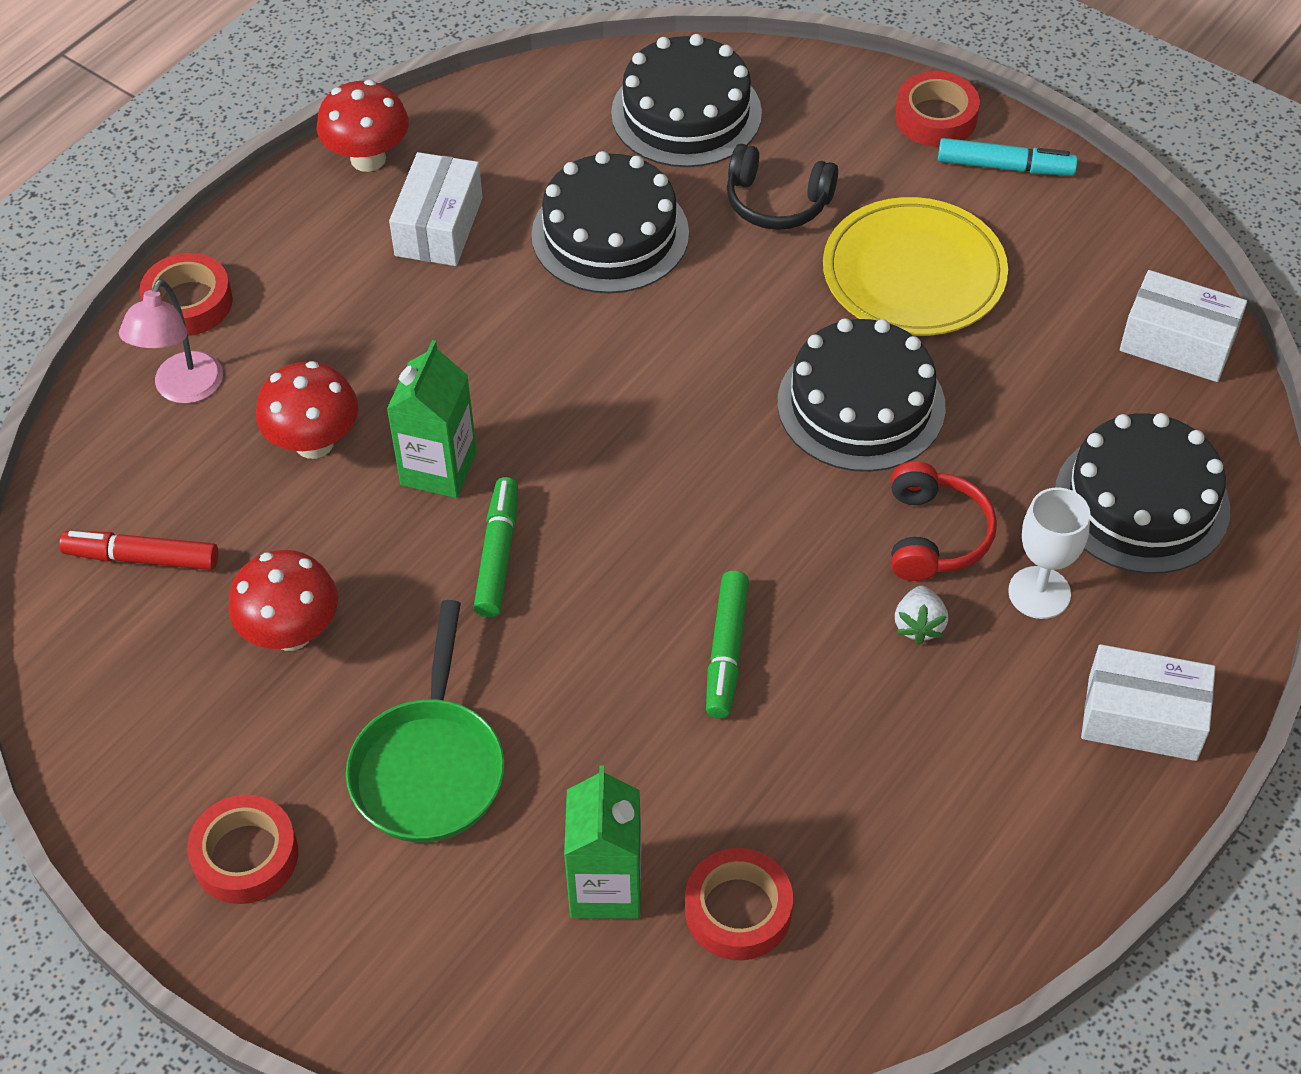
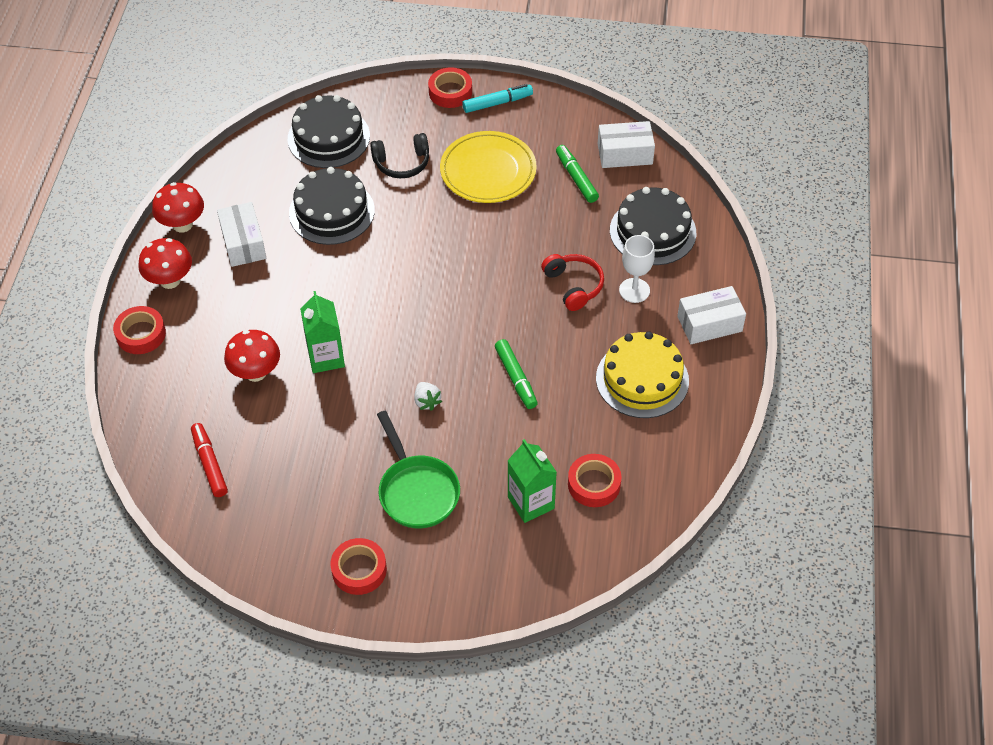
camera: 30 degrees left, 0 degrees up
(143, 558) = (209, 464): red marker -> red marker turned 90 degrees clockwise
(183, 390) = (170, 377): pink lamp -> none
(291, 633) = (309, 463): red mushroom -> red mushroom (170, 280)
(497, 555) = (382, 384): green marker -> green marker (576, 178)
(861, 404) = (503, 241): black cake -> none
(919, 625) = (592, 328): white strawberry -> white strawberry (427, 401)
(950, 761) = (642, 379): none -> yellow cake

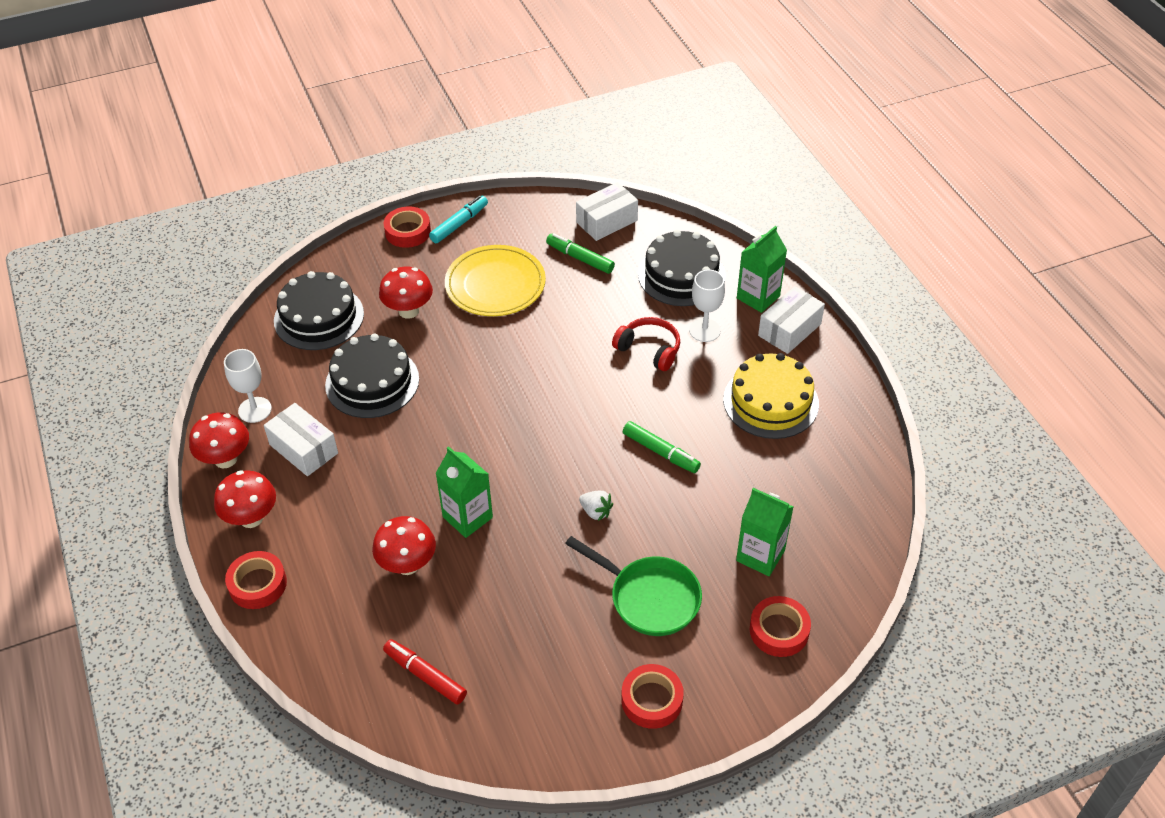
camera: 30 degrees left, 5 degrees down
(229, 194) = (255, 410): none -> white goblet
(402, 163) = (408, 311): black headphones -> red mushroom
(594, 484) = (801, 511): red tape -> red tape (779, 630)
(705, 282) = (758, 297): none -> green carton

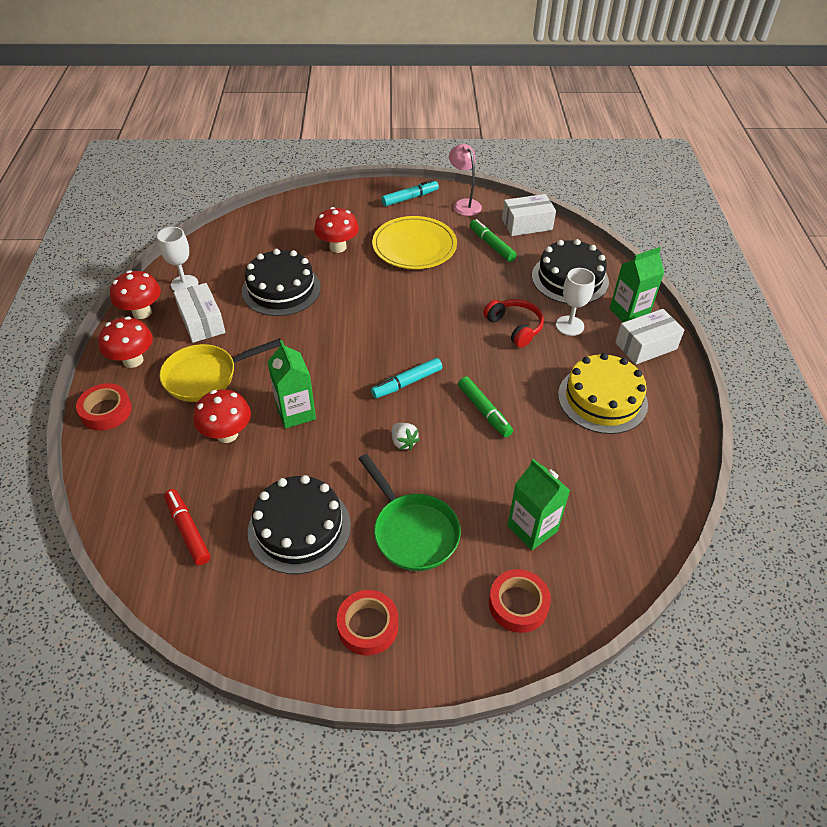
camera: 20 degrees right, 0 degrees up
(319, 317) = (269, 234): black cake -> black cake (299, 528)
(346, 509) = (206, 376): none -> yellow pan
(408, 232) = (368, 193): red tape -> none
(525, 215) = (464, 204): none -> pink lamp
(567, 447) = (407, 383): none -> turquoise marker

